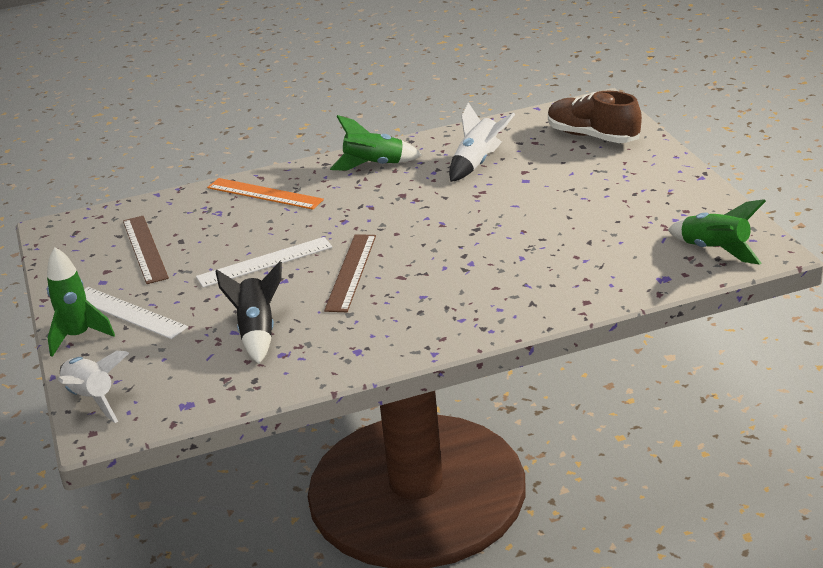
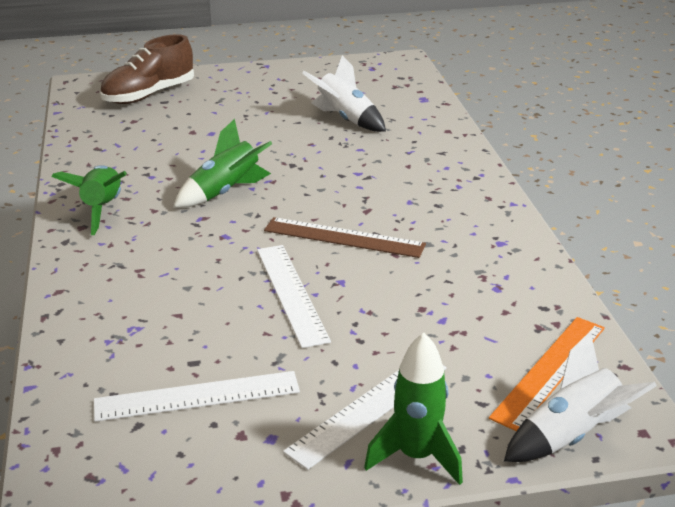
camera: 85 degrees left, 0 degrees up
(144, 249) = (197, 396): brown ruler -> white ruler
(257, 332) = (448, 303): black rocket -> none
(264, 194) = (111, 289): orange ruler -> orange ruler (550, 371)
(477, 163) = (152, 151): white rocket -> white rocket (345, 119)
(715, 250) = (389, 76): green rocket -> green rocket (226, 192)

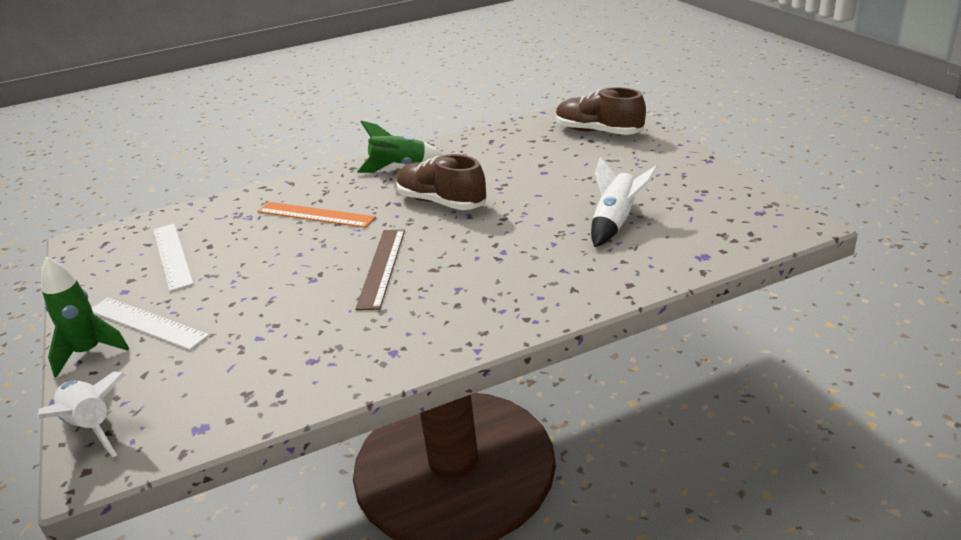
camera: 80 degrees right, 0 degrees up
(226, 192) = (441, 202): green rocket -> brown shoe
(291, 293) = (293, 262): white ruler -> none
(550, 371) = (179, 406): orange ruler -> orange ruler (315, 215)

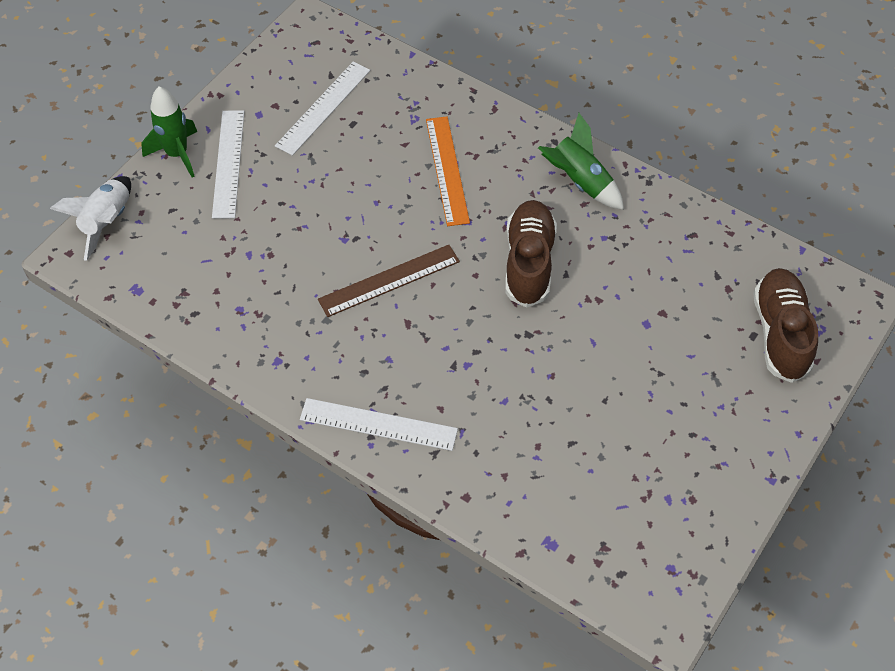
camera: 55 degrees right, 25 degrees up
(518, 311) = (378, 425): none -> white ruler
(616, 223) = (573, 440): white rocket -> none

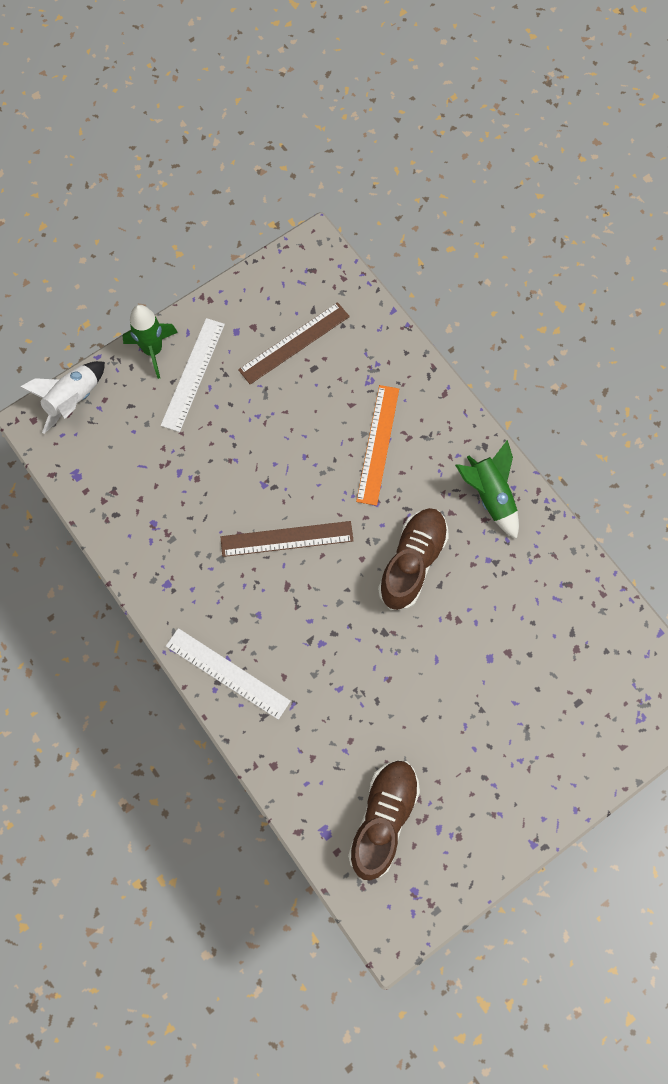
camera: 20 degrees right, 15 degrees up
(323, 107) = (294, 343): white ruler -> brown ruler
(780, 333) = (603, 709): brown shoe -> brown shoe (383, 819)

